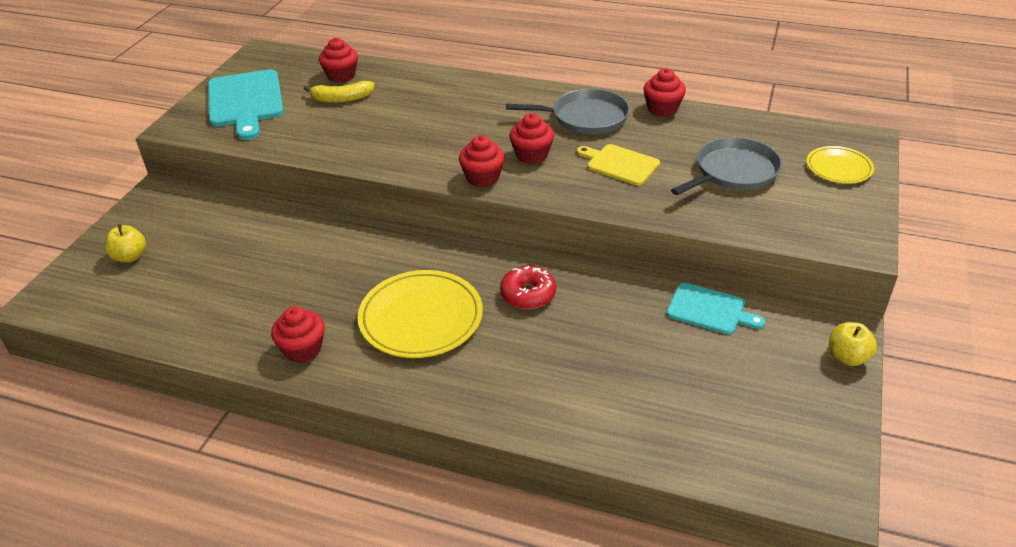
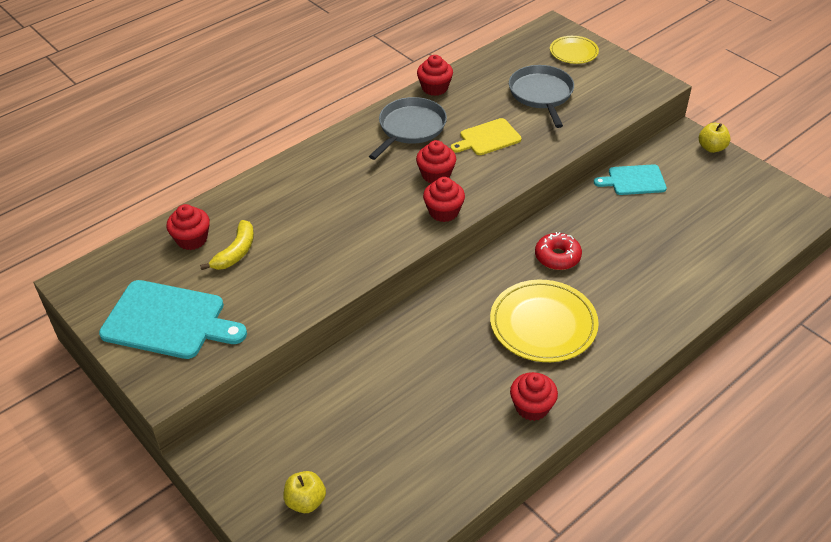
camera: 60 degrees left, 5 degrees up
(710, 310) = (633, 180): turquoise cutting board -> turquoise cutting board turned 150 degrees counterclockwise

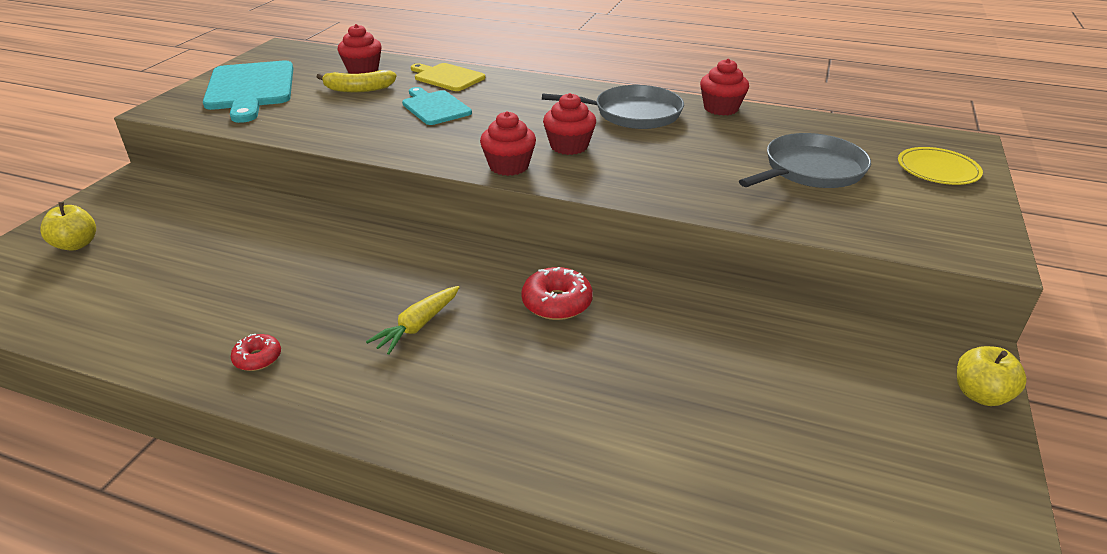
camera: 60 degrees right, 10 degrees down
(487, 138) = (673, 158): yellow cutting board -> yellow cutting board (447, 77)
(532, 407) = (258, 358): red cupcake -> red donut
(543, 324) = (418, 326): yellow plate -> yellow carrot
(633, 180) = (789, 329): turquoise cutting board -> turquoise cutting board (435, 107)

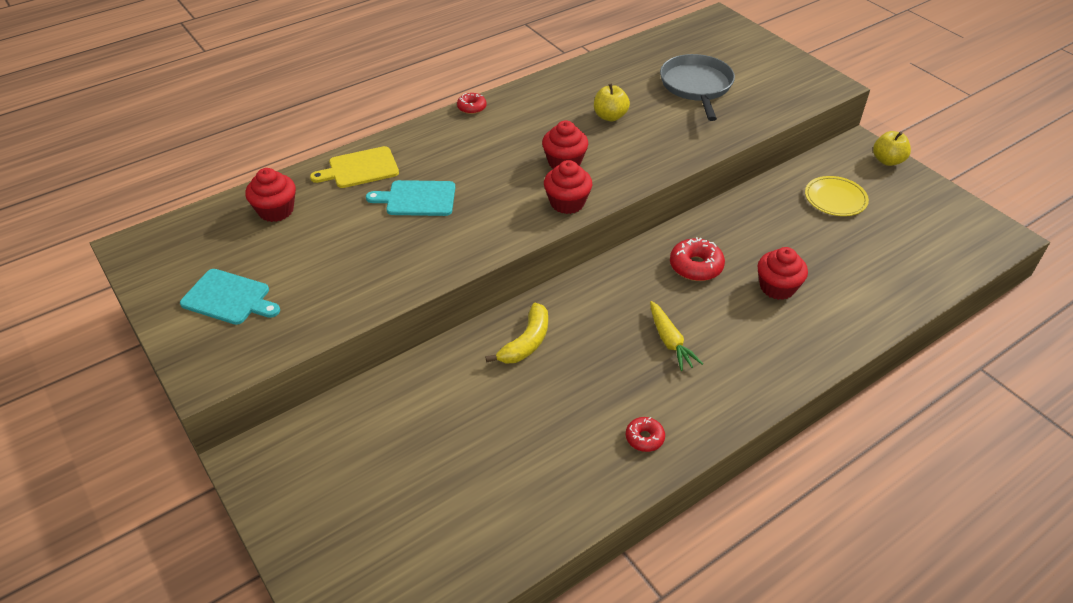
camera: 55 degrees left, 10 degrees up
(76, 244) = (354, 527): yellow apple -> yellow apple (610, 116)
(250, 88) = (229, 298): turquoise cutting board -> turquoise cutting board, size x0.60
(358, 89) = (322, 228): yellow banana -> yellow banana (526, 342)
(589, 86) = (472, 107): none -> red donut
(632, 114) = (543, 111): grey pan -> none
(721, 108) = (577, 71): red cupcake -> red cupcake (777, 287)
(937, 170) = (738, 45): yellow plate -> yellow plate (835, 199)

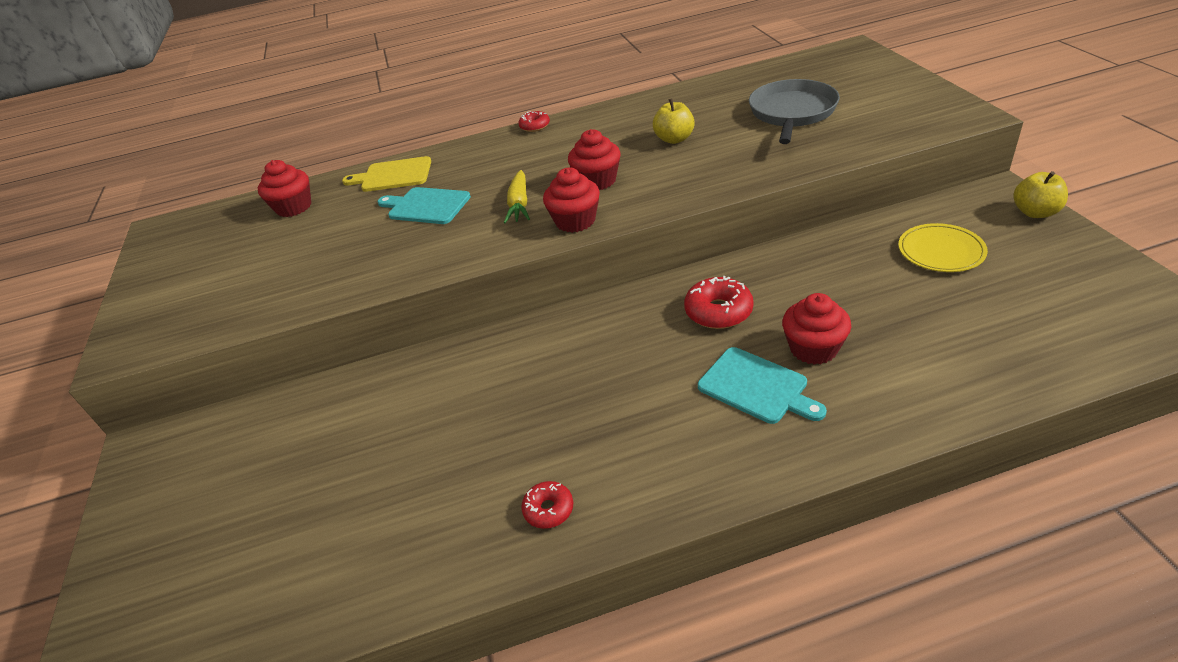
camera: 25 degrees right, 5 degrees down
(229, 298) = (195, 282): turquoise cutting board -> turquoise cutting board (756, 387)
(526, 342) = (478, 371): yellow banana -> none
(670, 341) = (642, 395): yellow carrot -> yellow carrot (519, 204)

